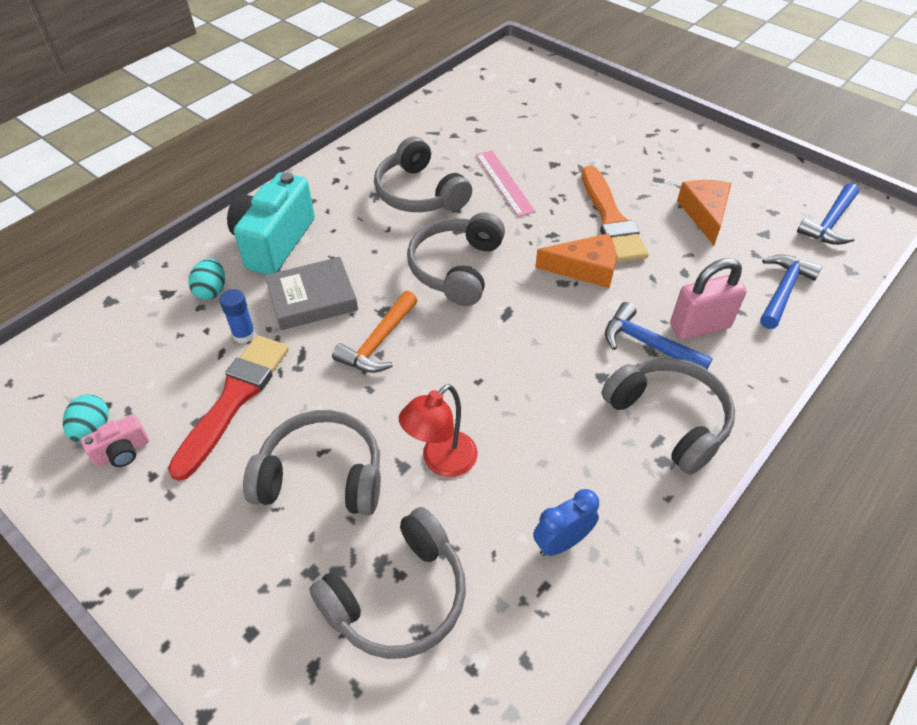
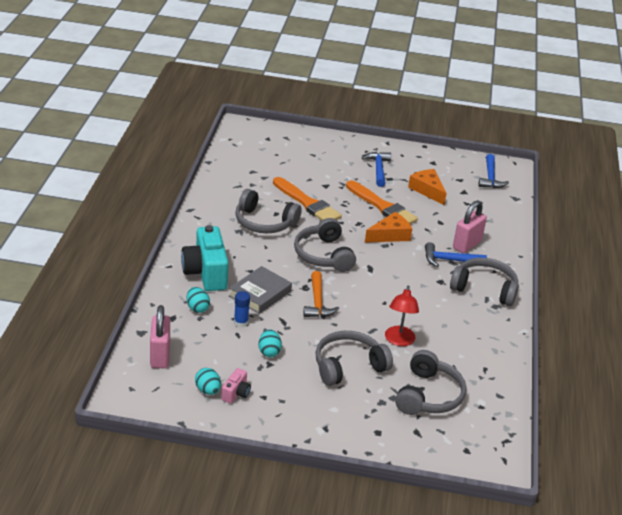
camera: 35 degrees left, 15 degrees down
(93, 346) = (160, 356): none -> pink padlock
(234, 399) = (269, 352): red brush -> turquoise egg
(504, 182) = (307, 203): pink ruler -> orange brush
(561, 542) = (478, 351): blue clock -> none
(783, 290) = (492, 217): blue hammer -> blue hammer (378, 169)

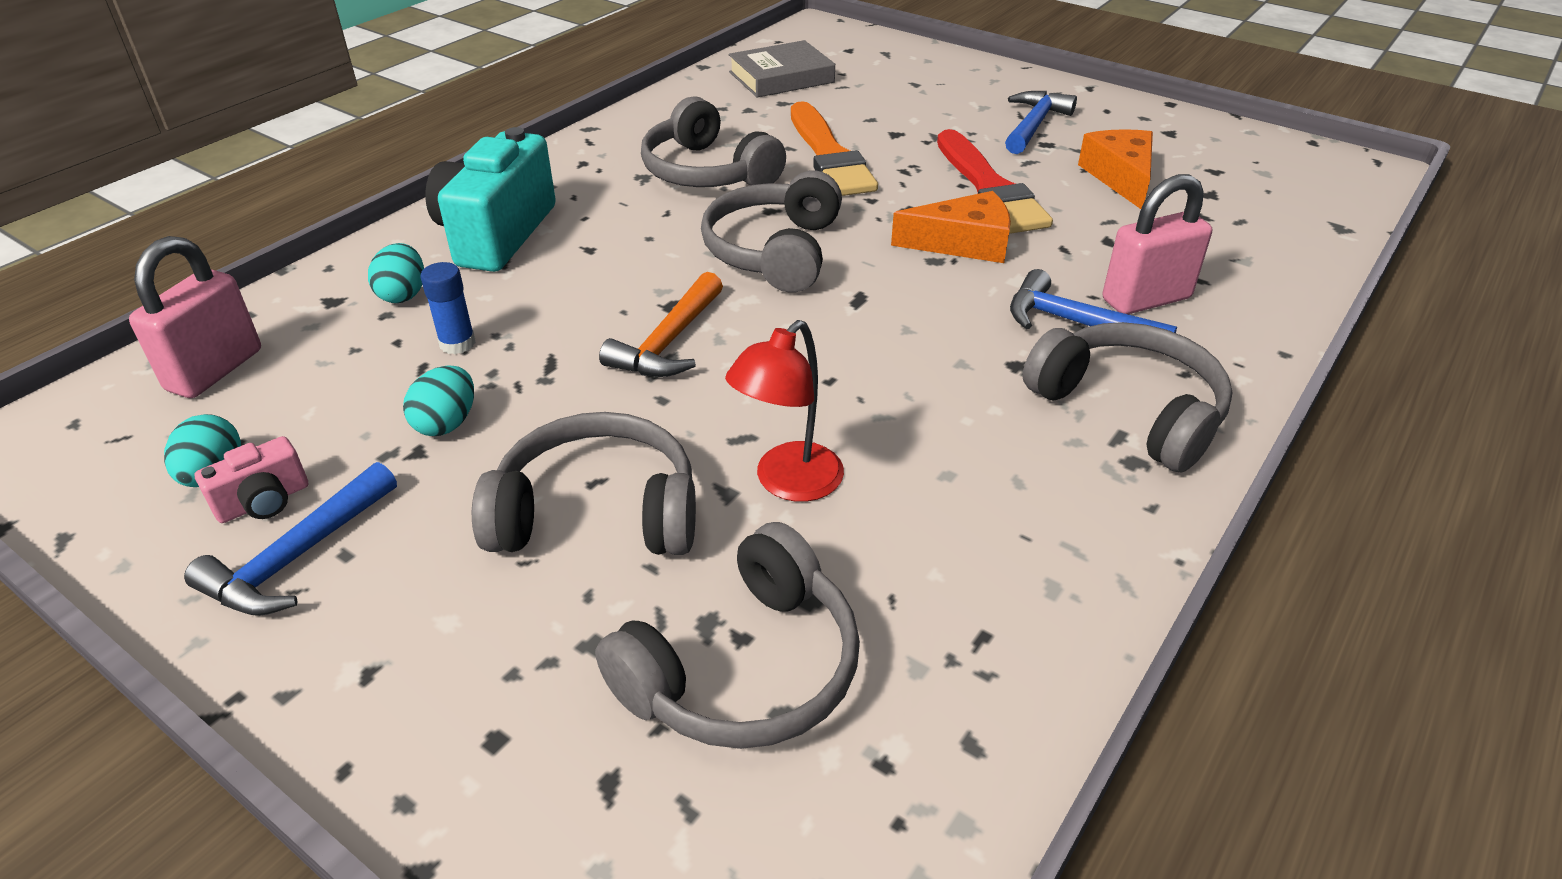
camera: 30 degrees right, 5 degrees up
(260, 294) = (561, 296): grey book -> grey book (781, 77)
(382, 206) = (989, 188): orange brush -> red brush
(490, 177) = (1297, 179): blue hammer -> blue hammer (297, 557)

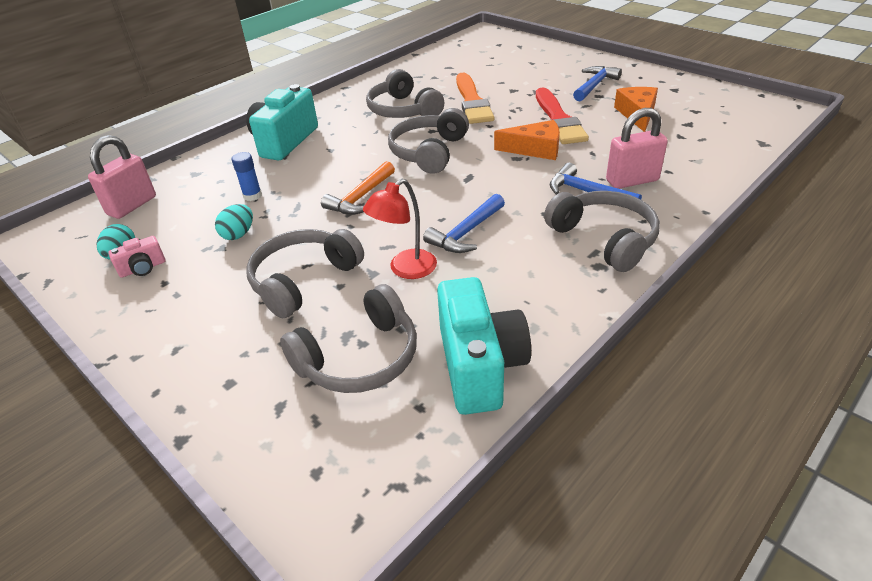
camera: 10 degrees right, 0 degrees up
(297, 557) = (153, 294): blue hammer -> blue hammer (466, 233)
(403, 294) = (231, 171): turquoise egg -> none
(597, 513) = (303, 280): grey headphones -> grey headphones turned 60 degrees counterclockwise
(781, 77) = (456, 60): grey book -> none
(974, 670) = (479, 366): none -> turquoise camera

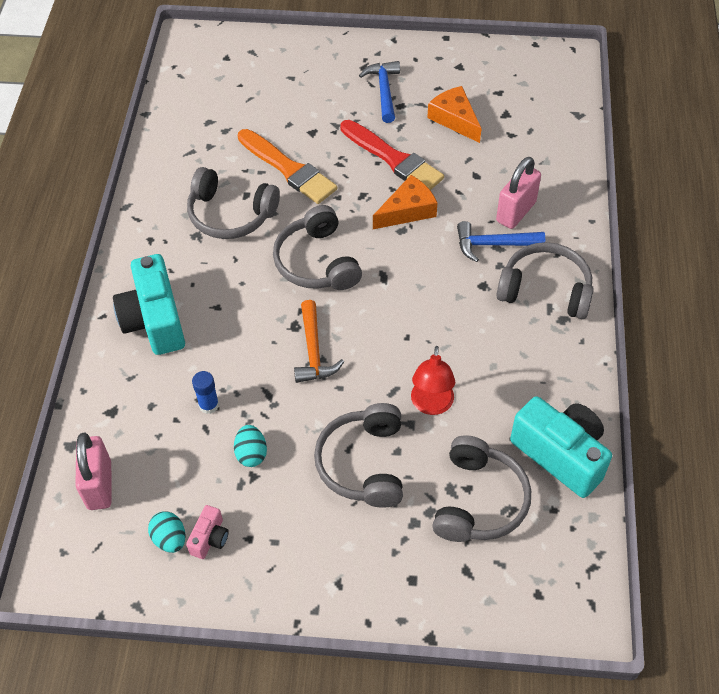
camera: 40 degrees left, 15 degrees up
(466, 233) = (440, 341): blue hammer -> none

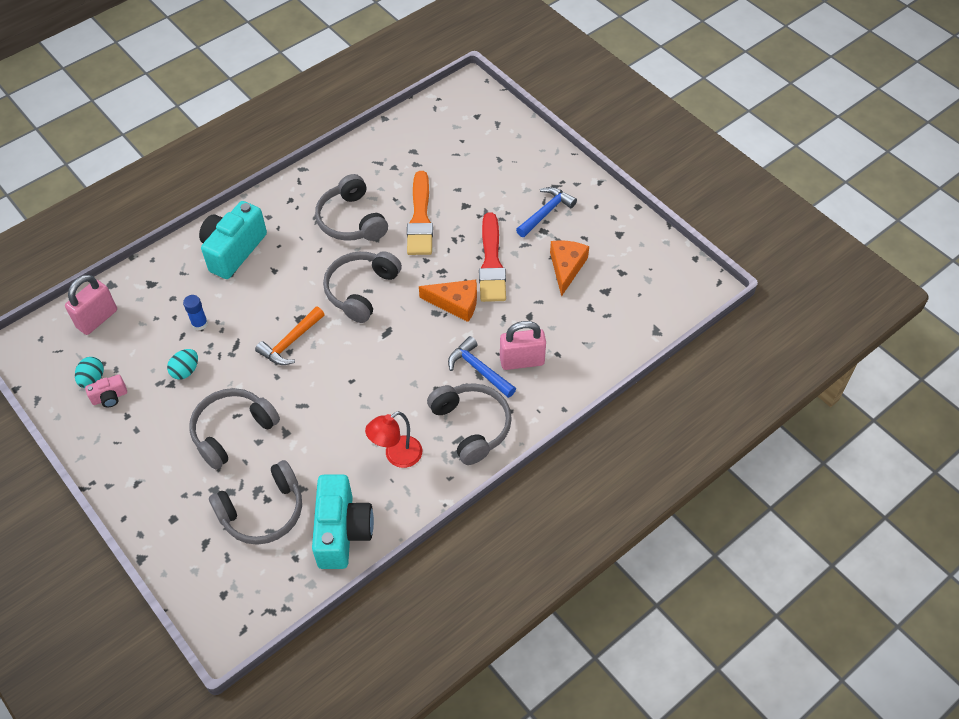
camera: 45 degrees right, 0 degrees up
(431, 405) = (311, 433): red lamp -> red lamp (397, 456)

